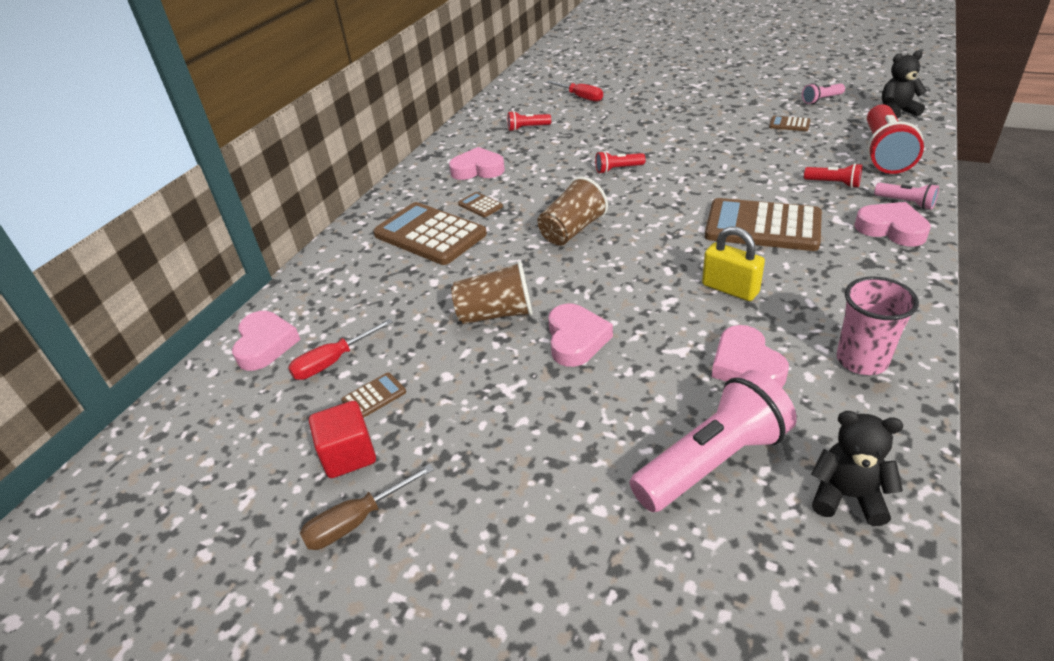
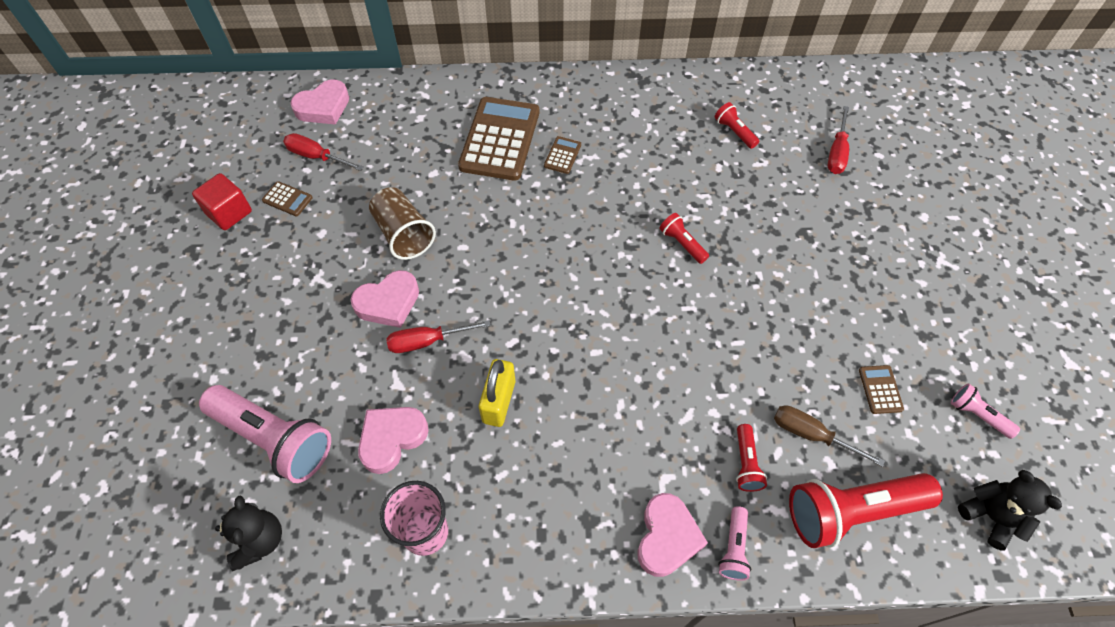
camera: 60 degrees right, 20 degrees up
(356, 521) = (176, 245): brown screwdriver -> brown screwdriver (811, 435)
(478, 169) = (627, 126): pink heart -> none
(572, 231) = (548, 243): brown cup -> none
(639, 321) = (427, 341): none -> red screwdriver
(762, 226) = (621, 407): brown calculator -> none

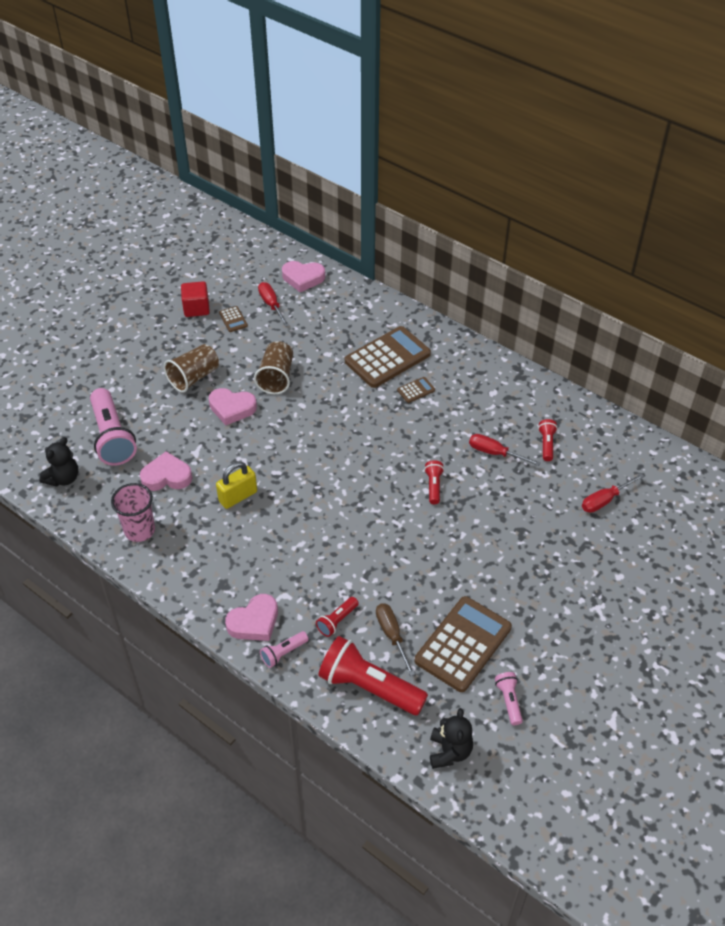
camera: 40 degrees right, 10 degrees down
(306, 296) = (194, 377): none -> brown cup
(427, 341) = (232, 441): red screwdriver -> red screwdriver (495, 453)
(880, 389) = (463, 644): brown calculator -> brown calculator, size x2.35

